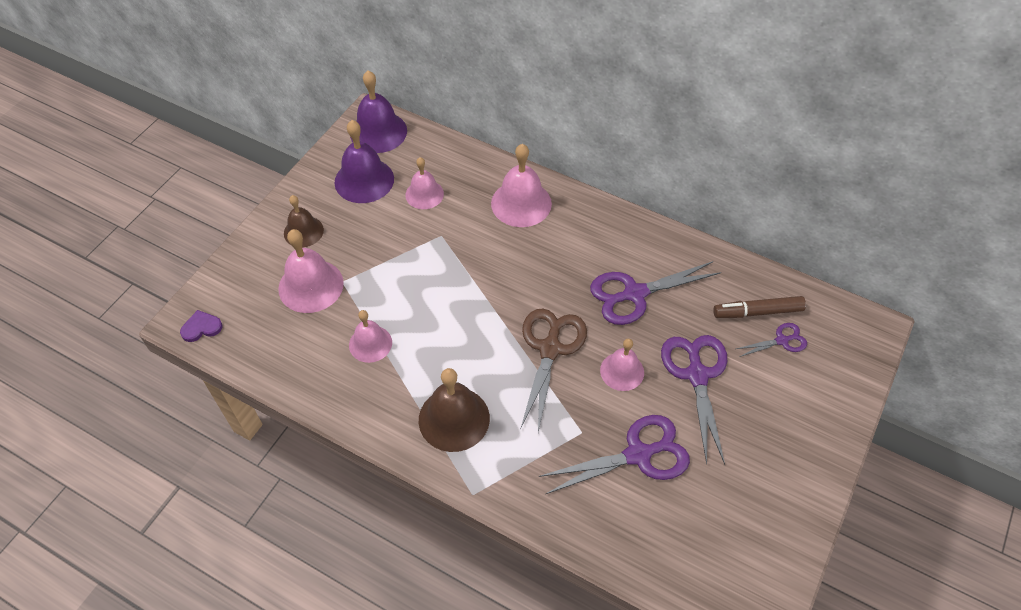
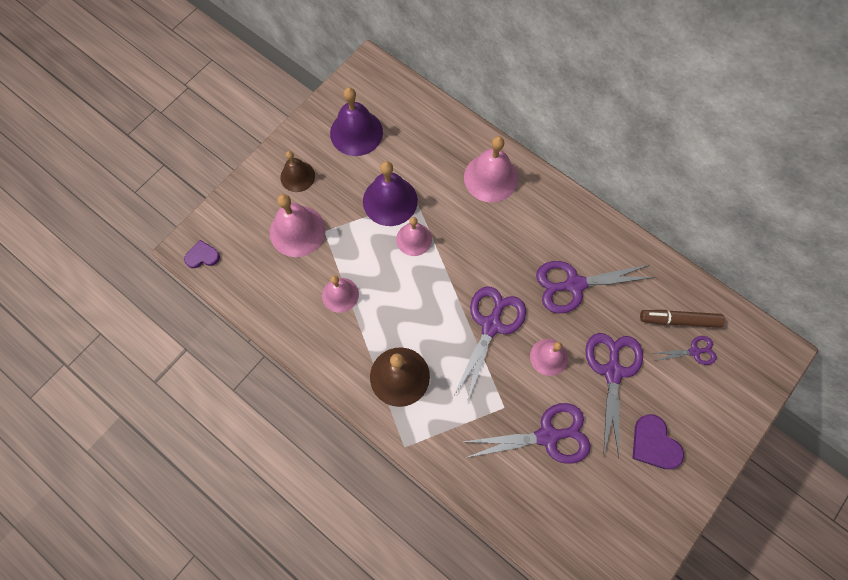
camera: 10 degrees right, 15 degrees up
(378, 132) = (375, 84): purple bell -> purple bell (390, 201)
(424, 194) = (407, 155): pink bell -> pink bell (414, 239)
(550, 349) = (491, 325): brown scissors -> purple scissors
(761, 443) = (654, 444): none -> purple heart

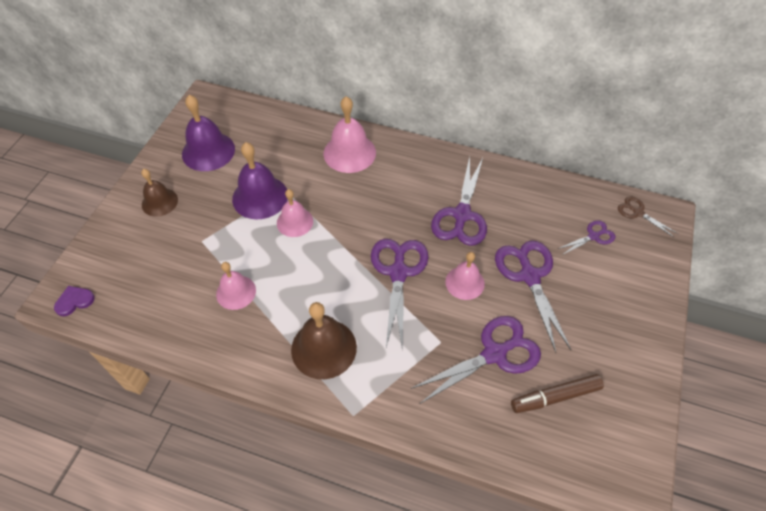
camera: 20 degrees left, 15 degrees down
(297, 231) = (173, 248): pink bell -> none
(574, 284) = (461, 215): purple scissors -> purple scissors turned 45 degrees counterclockwise
(654, 444) = (597, 326): purple heart -> none
(679, 320) = (567, 215): brown marker -> brown marker (555, 397)
(752, 341) = (638, 213): none -> brown scissors

